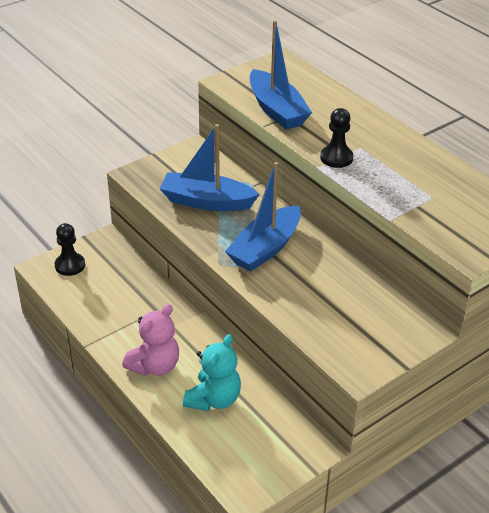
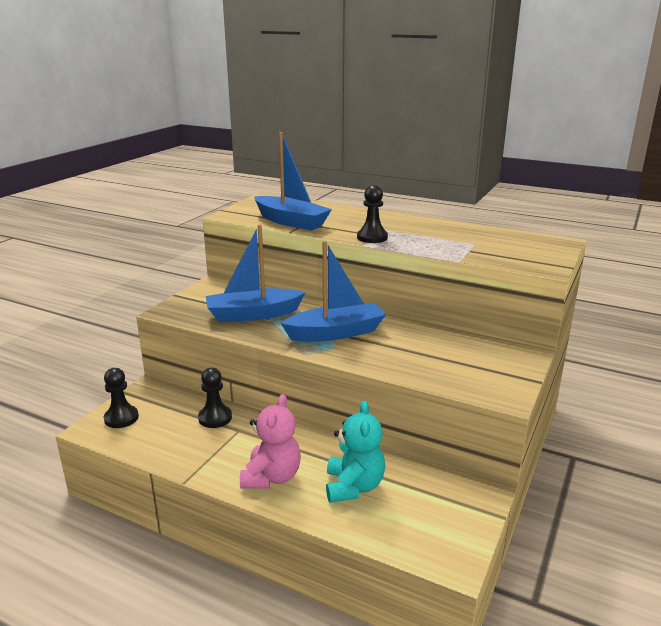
camera: 25 degrees left, 15 degrees down
(144, 291) = (215, 418): none -> black pawn
(265, 248) = (336, 333): blue boat -> blue boat turned 120 degrees counterclockwise

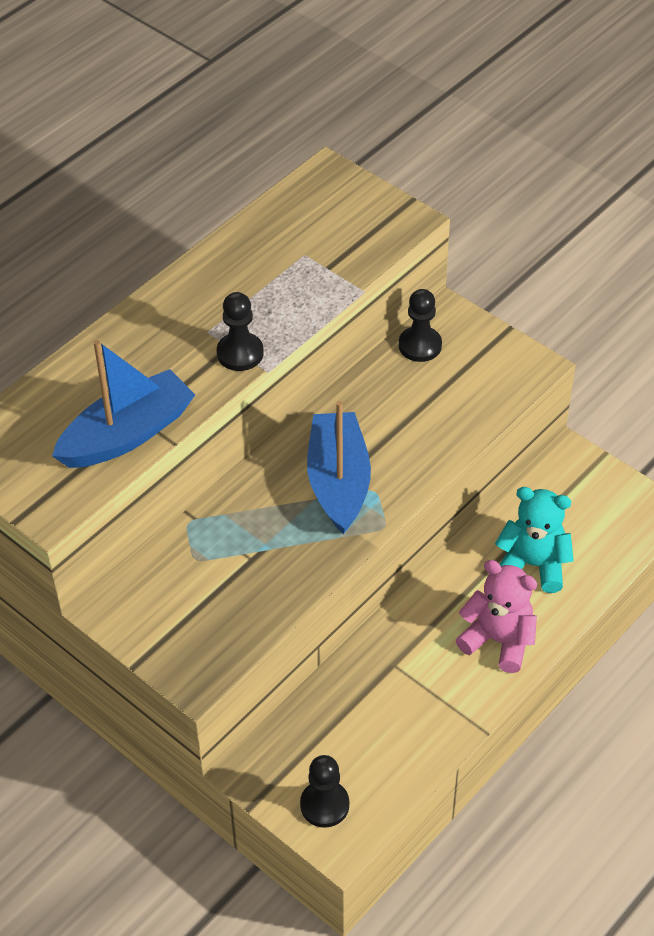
camera: 75 degrees left, 25 degrees up
(215, 418) = (357, 689): black pawn -> black pawn (420, 345)
(253, 314) = (248, 567): blue boat -> none

